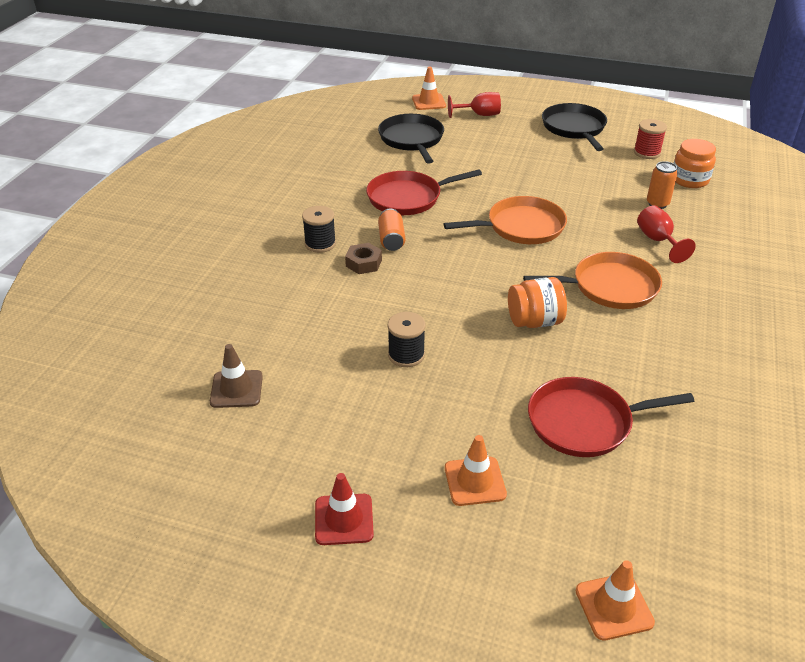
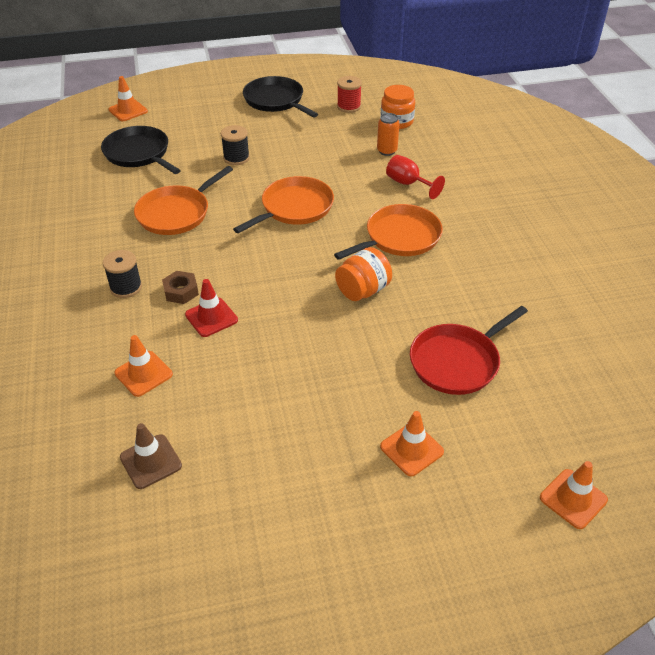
camera: 30 degrees left, 5 degrees up
(283, 317) = (143, 374): none -> orange traffic cone
(344, 519) = (333, 534): red traffic cone -> red traffic cone (211, 317)
(391, 239) = (190, 259): orange can -> none
(406, 355) = (280, 363): black spool -> black spool (236, 158)
(408, 198) = (176, 213): red pan -> orange pan
(479, 115) = (184, 111): red goblet -> none

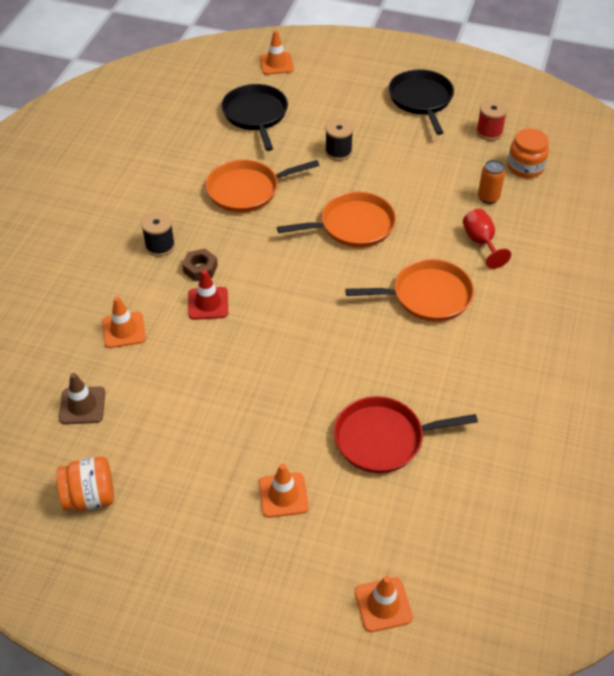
camera: 30 degrees right, 5 degrees up
(363, 290) = (352, 334): orange jar -> orange jar (90, 497)

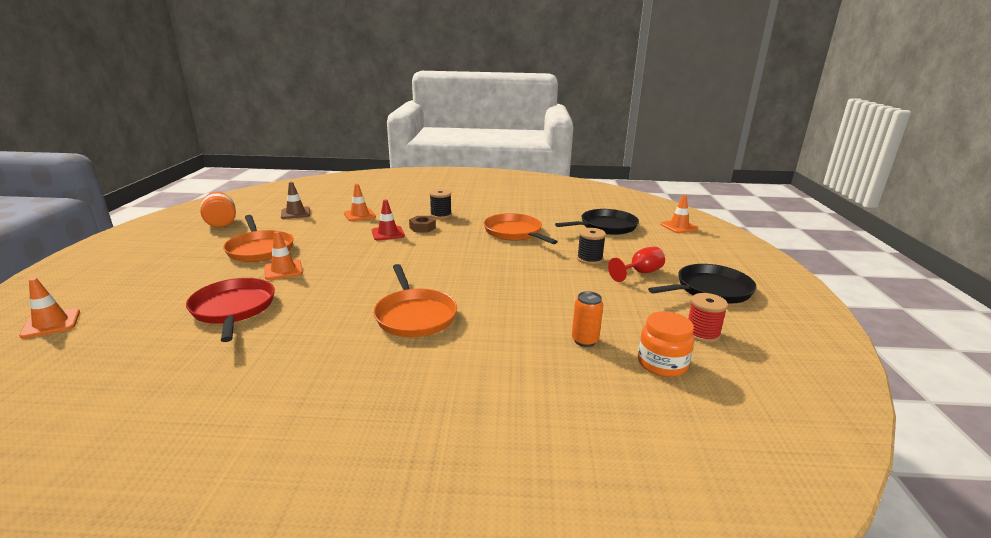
camera: 75 degrees right, 25 degrees down
(283, 495) = (192, 275): orange traffic cone -> orange traffic cone (283, 270)
(353, 226) = (496, 273): orange pan -> orange pan (260, 249)
(481, 242) = (507, 341): red goblet -> red goblet (640, 273)

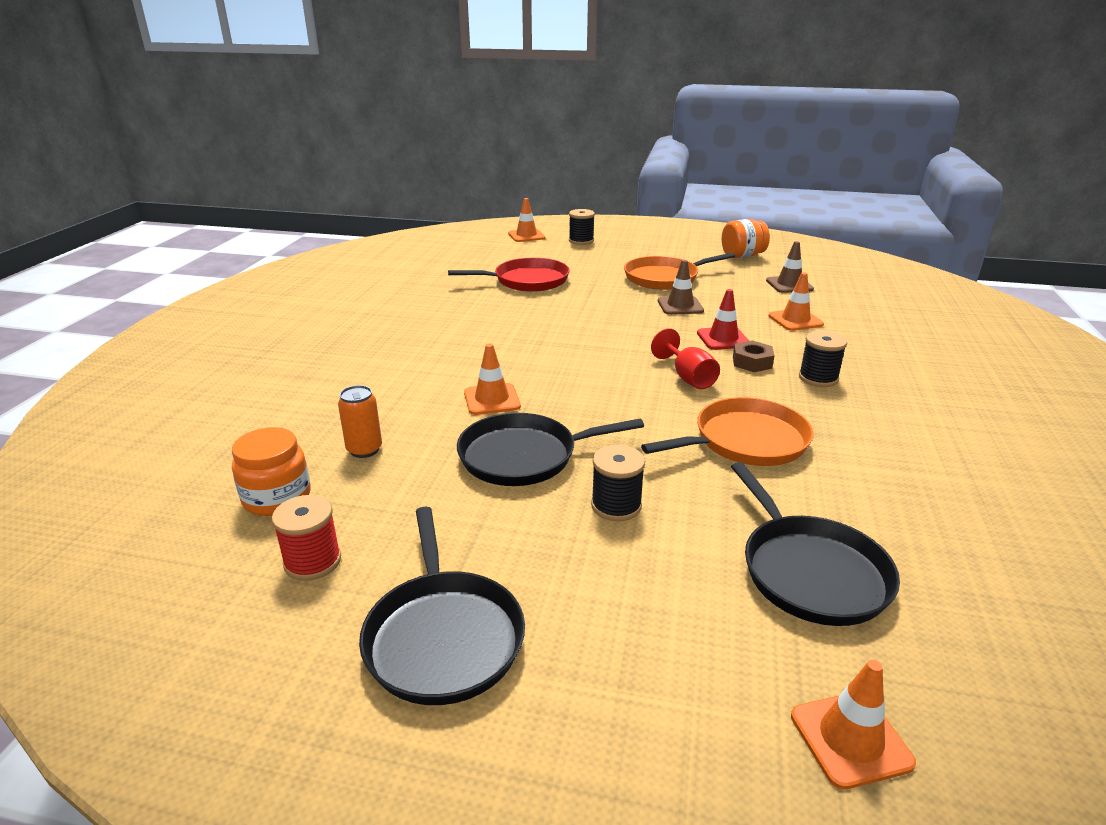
camera: 100 degrees right, 5 degrees up
(111, 288) = (581, 241): none -> black spool
(283, 270) = (607, 291): orange traffic cone -> orange traffic cone (492, 399)
(326, 244) = (680, 306): none -> brown traffic cone
(414, 315) = (478, 353): orange pan -> none
(559, 284) = (524, 456): none -> black pan
(640, 273) = (544, 556): red goblet -> red goblet (688, 377)

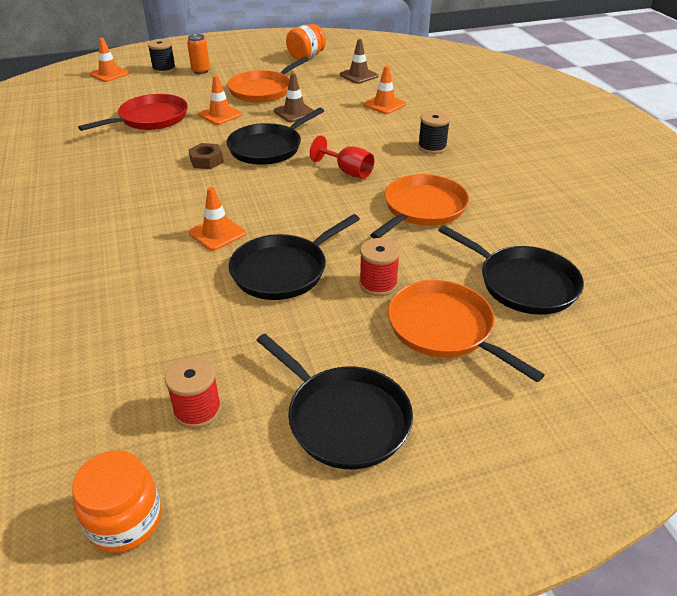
camera: 30 degrees left, 10 degrees up
(277, 498) = (114, 375): orange jar -> orange jar (125, 520)
(364, 450) = (151, 309): orange can -> orange can (201, 71)
(616, 506) = (378, 284): black spool -> red spool
(620, 333) = (268, 148): none -> black pan
(653, 586) = (445, 329): none -> orange pan
(723, 339) = (347, 133): red traffic cone -> none
(752, 362) = (381, 147): brown nut -> brown nut (206, 161)
(850, 739) = (609, 371): orange traffic cone -> orange traffic cone (220, 115)

